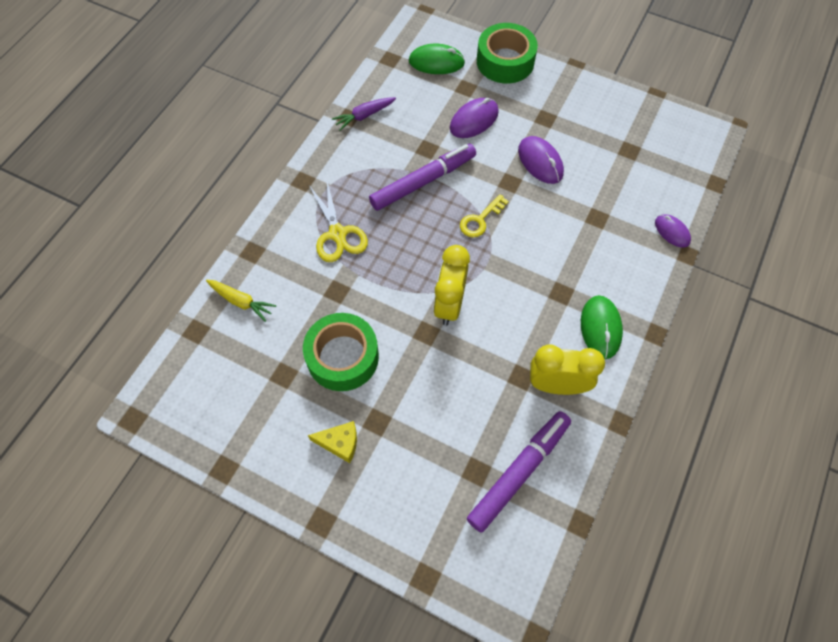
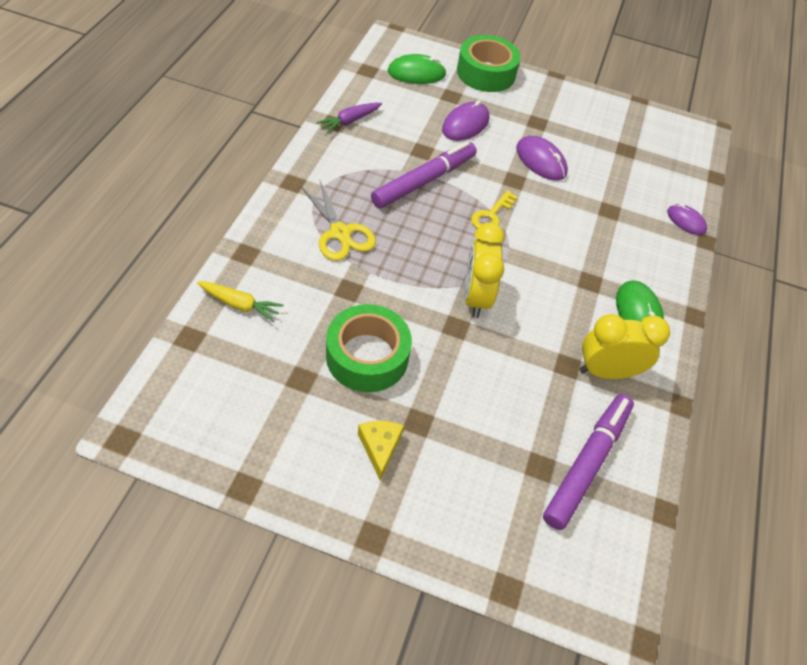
camera: 15 degrees left, 10 degrees down
(340, 443) = (379, 447): yellow cheese -> yellow cheese turned 90 degrees counterclockwise

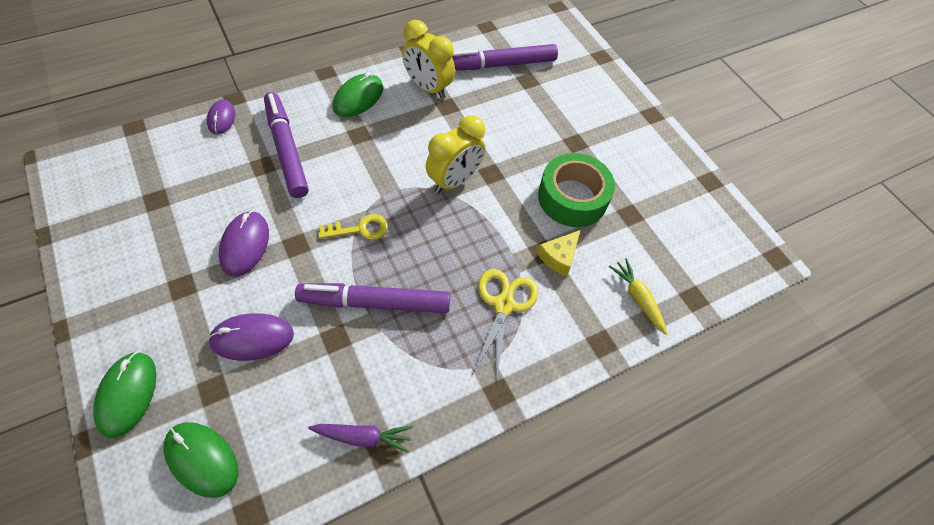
camera: 135 degrees left, 5 degrees up
(379, 447) = (612, 146): yellow cheese -> yellow cheese (559, 257)
(486, 73) = (127, 394): green tape -> green mouse
(614, 232) = (287, 149): none -> purple marker

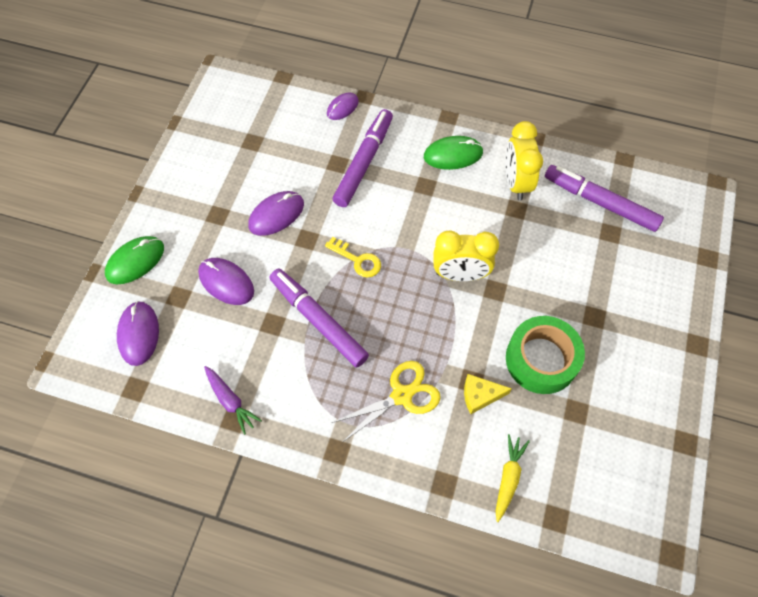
camera: 50 degrees right, 5 degrees up
(202, 459) = (138, 334): green mouse -> purple mouse

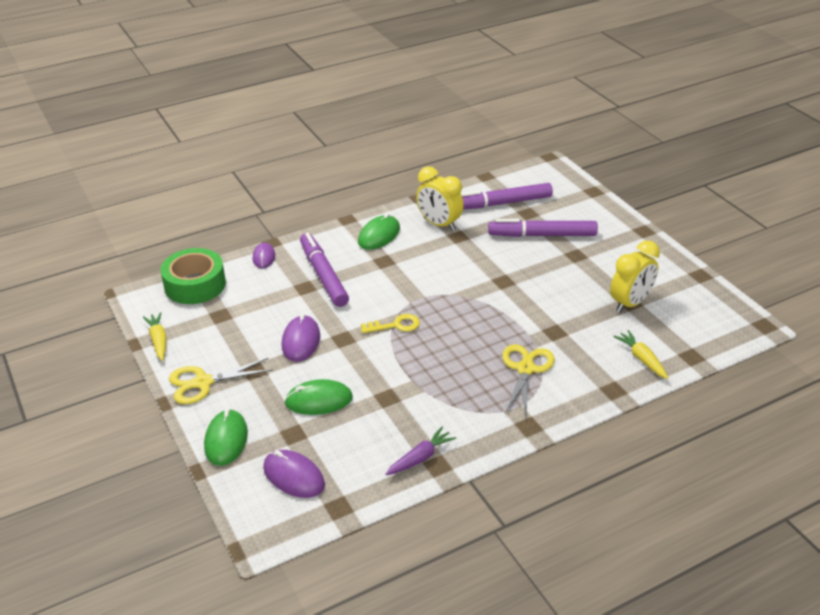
camera: 45 degrees left, 25 degrees down
(175, 196) = (203, 383): none -> yellow scissors
(190, 132) = (158, 340): none -> yellow carrot
(226, 282) = (319, 400): purple mouse -> green mouse
(230, 401) = (420, 458): purple carrot -> purple carrot turned 45 degrees counterclockwise
(318, 320) = (416, 373): purple marker -> purple marker (542, 235)
(460, 274) = (472, 288): yellow clock -> yellow clock (630, 303)
(480, 395) = (570, 335): yellow cheese -> none
(541, 359) = (577, 294): green tape -> green tape (195, 285)

